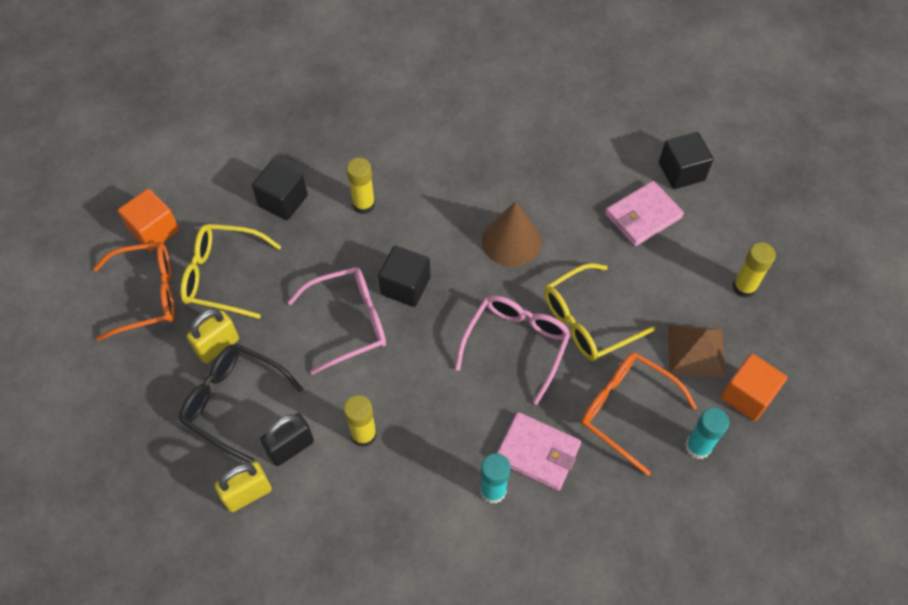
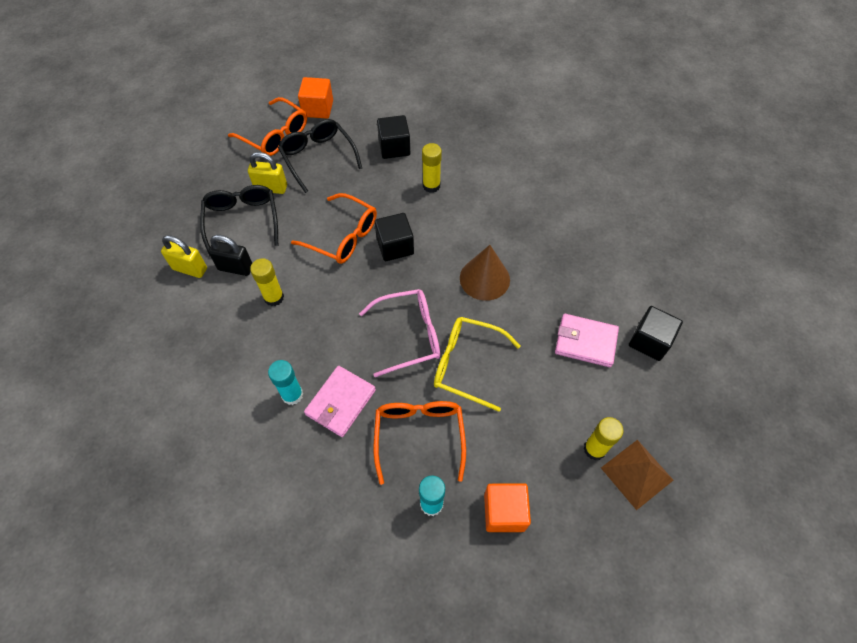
camera: 50 degrees right, 0 degrees up
(222, 275) = (318, 157): yellow glasses -> black glasses
(349, 322) = (343, 236): pink glasses -> orange glasses
(537, 453) = (340, 402): pink wallet -> pink wallet turned 45 degrees clockwise
(696, 350) = (509, 451): brown pyramid -> brown pyramid (637, 474)

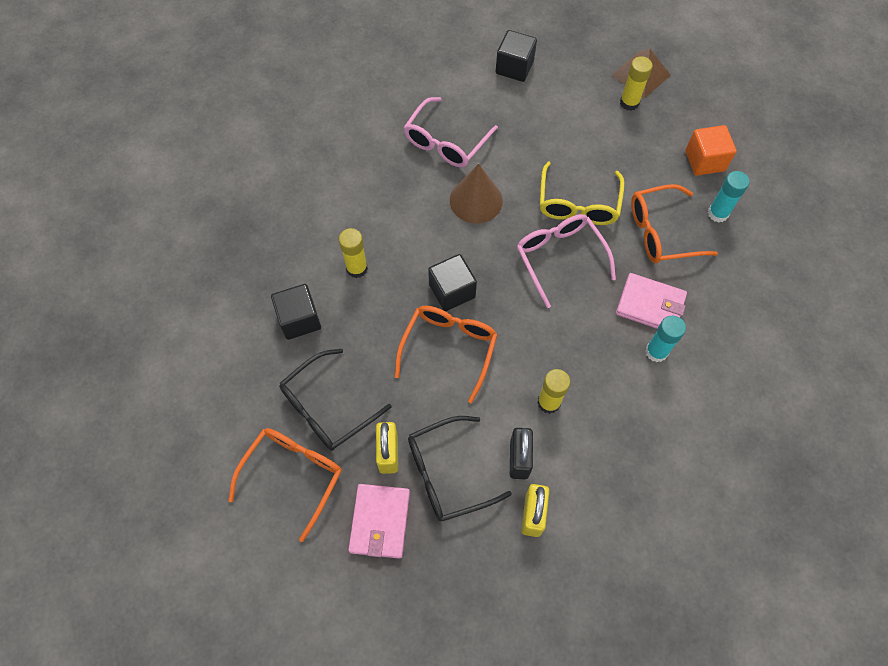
camera: 100 degrees left, 5 degrees up
(318, 108) = (235, 431): orange cube -> none
(554, 265) = (446, 142): none -> pink glasses
(585, 342) = (528, 113): pink wallet -> pink wallet (380, 521)

